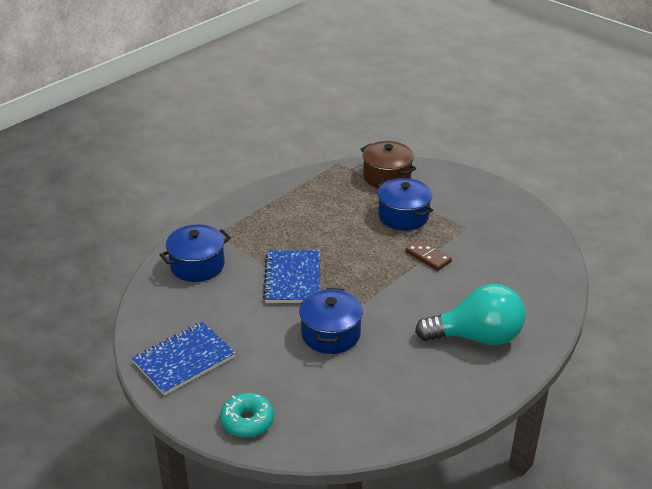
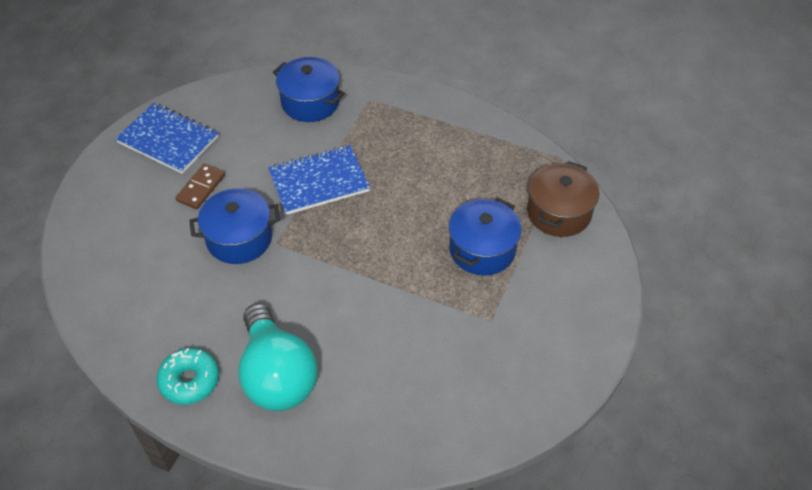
camera: 70 degrees right, 15 degrees up
(247, 421) = (98, 210): turquoise donut -> turquoise donut (190, 381)
(428, 257) = (411, 293): brown domino -> brown domino (201, 188)

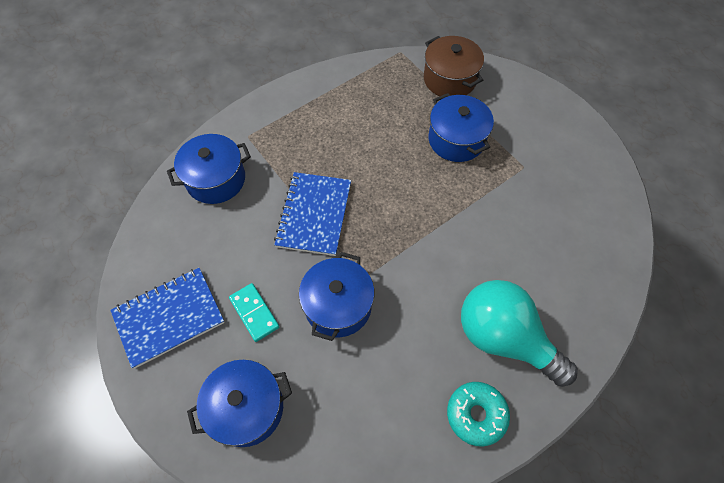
camera: 60 degrees left, 10 degrees up
(119, 222) = (247, 408): none -> blue pot
(201, 188) = (254, 313): brown domino -> turquoise domino
(277, 375) = (504, 338): turquoise light bulb -> turquoise light bulb turned 150 degrees counterclockwise

